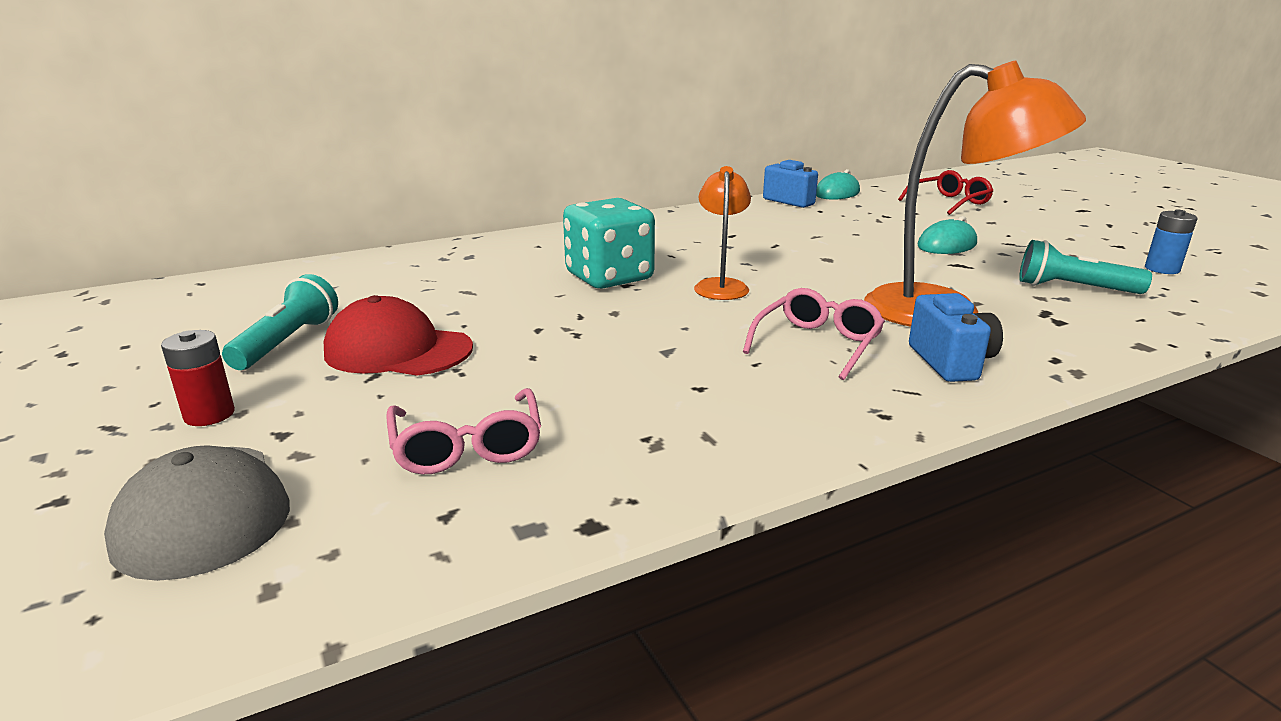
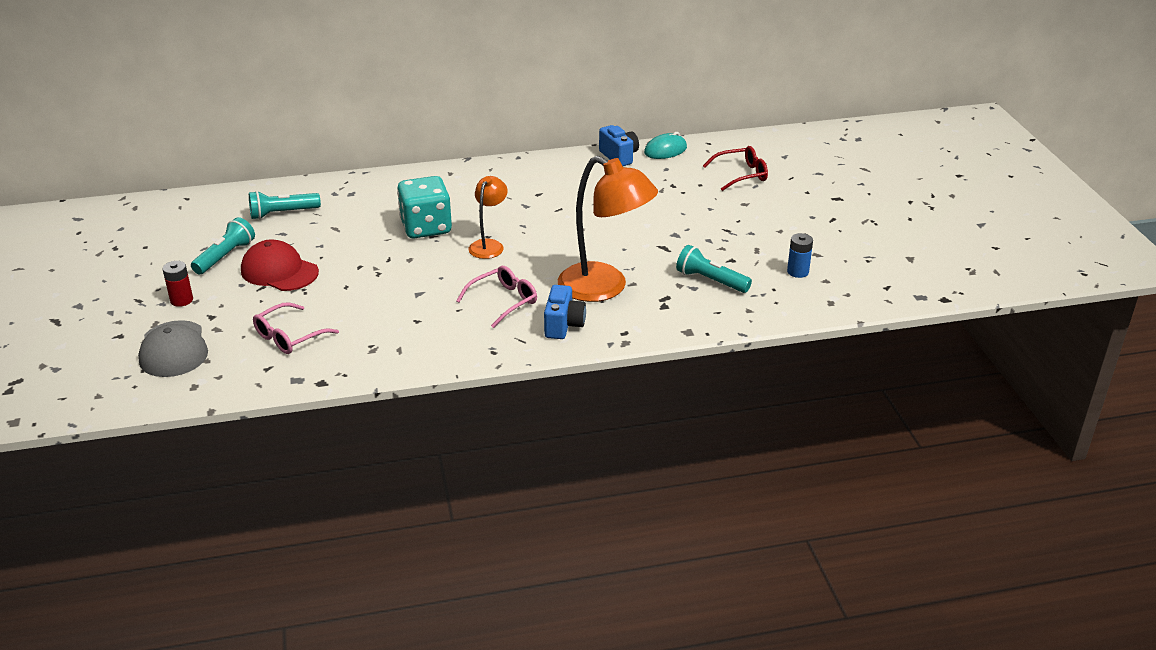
camera: 15 degrees right, 10 degrees up
(371, 284) = (283, 213): none -> turquoise flashlight
(467, 447) = (289, 337): pink glasses -> pink glasses turned 45 degrees clockwise
(947, 245) = (678, 226): turquoise mouse -> none

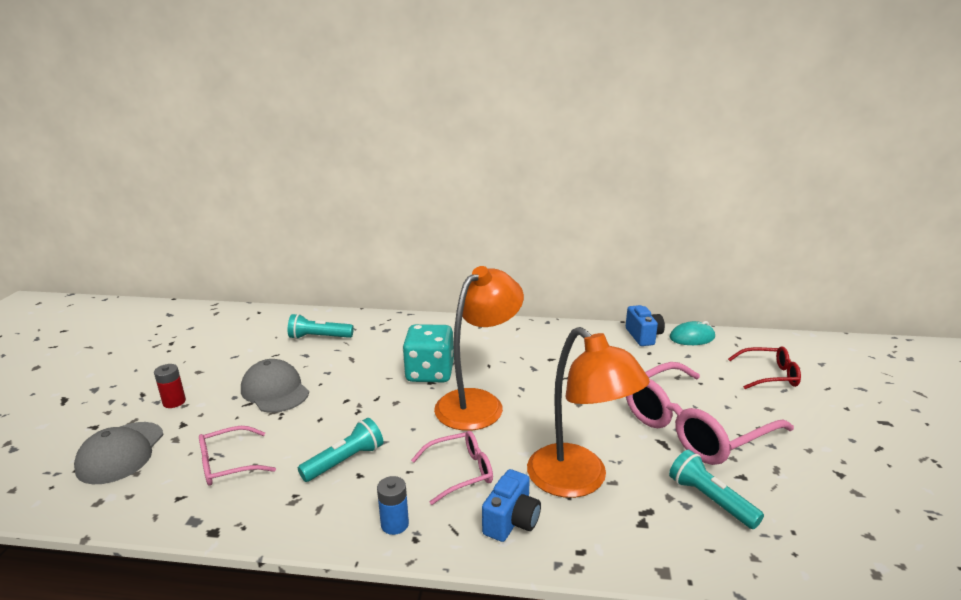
camera: 20 degrees right, 10 degrees down
(225, 256) = (244, 367): turquoise flashlight -> turquoise flashlight (345, 461)
(279, 271) = (275, 390): red cap -> grey cap
(489, 245) = (478, 403): orange lamp -> orange lamp, size x1.86
(686, 230) = (693, 427): none -> pink glasses
(797, 272) = (829, 513): blue battery -> blue battery (394, 524)

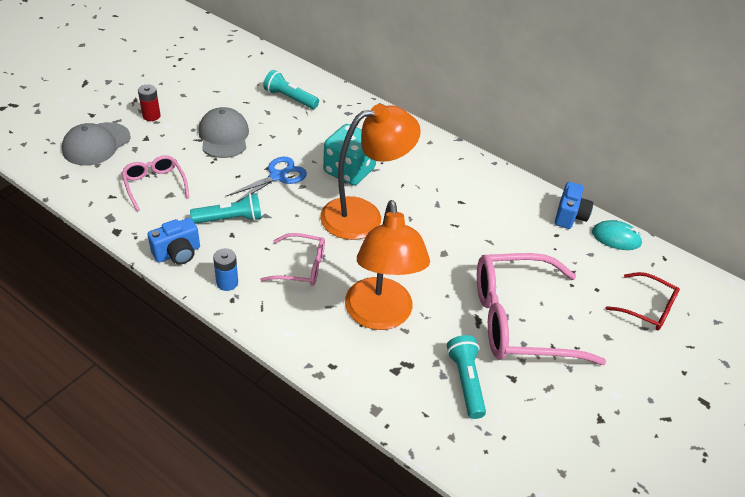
camera: 25 degrees right, 20 degrees up
(228, 464) = (154, 185): pink glasses -> pink glasses turned 60 degrees clockwise
(363, 403) = (277, 176): none -> blue scissors
(511, 521) = (304, 321): blue camera -> blue camera (177, 253)

